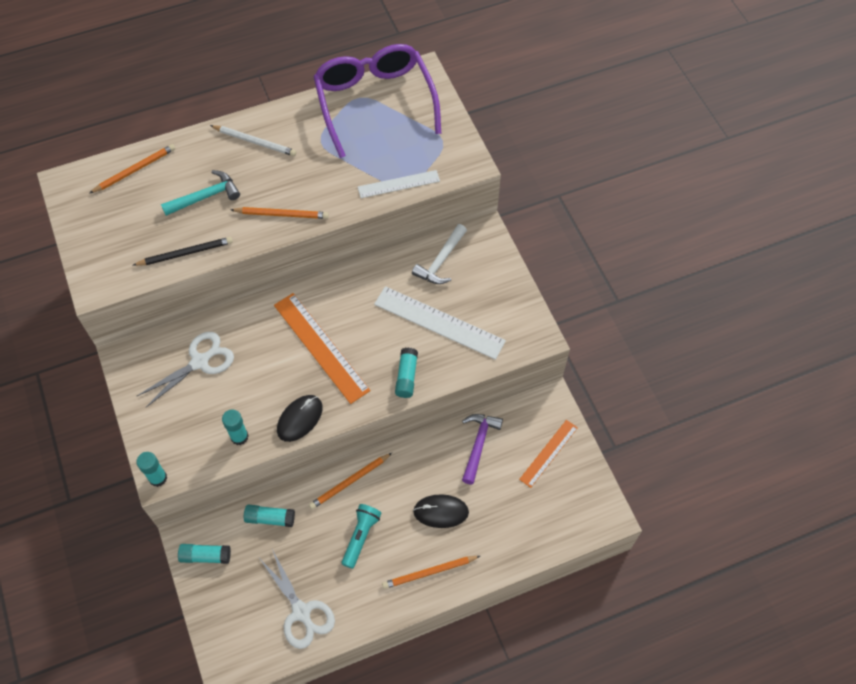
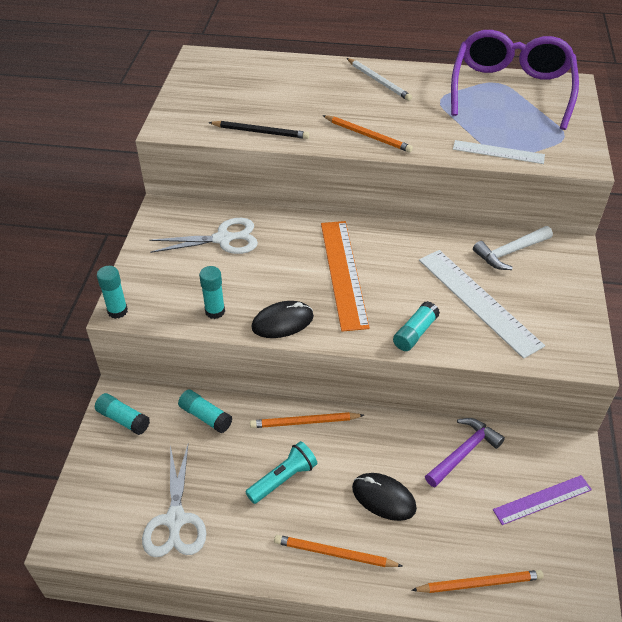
camera: 30 degrees right, 15 degrees down
(135, 170) = (261, 67): orange pencil -> orange pencil (480, 583)
(205, 197) = (307, 102): turquoise hammer -> none
(548, 453) = (542, 500): orange ruler -> purple ruler

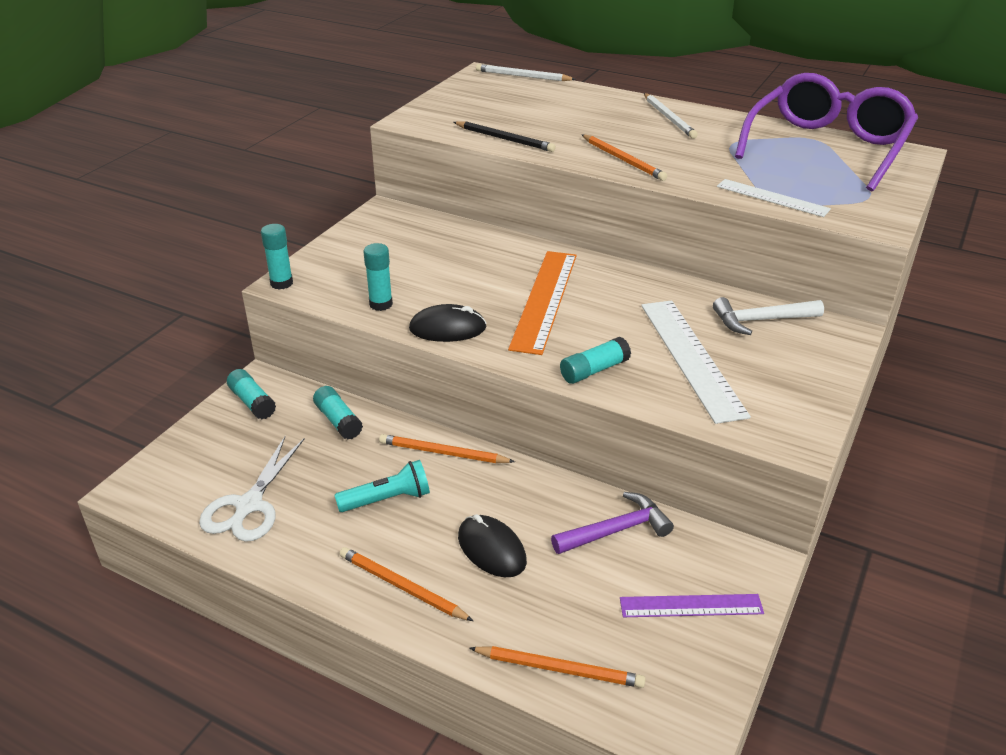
camera: 20 degrees right, 10 degrees down
(223, 239) = (430, 245): white scissors -> none
(235, 55) = (522, 76): none -> white pencil

